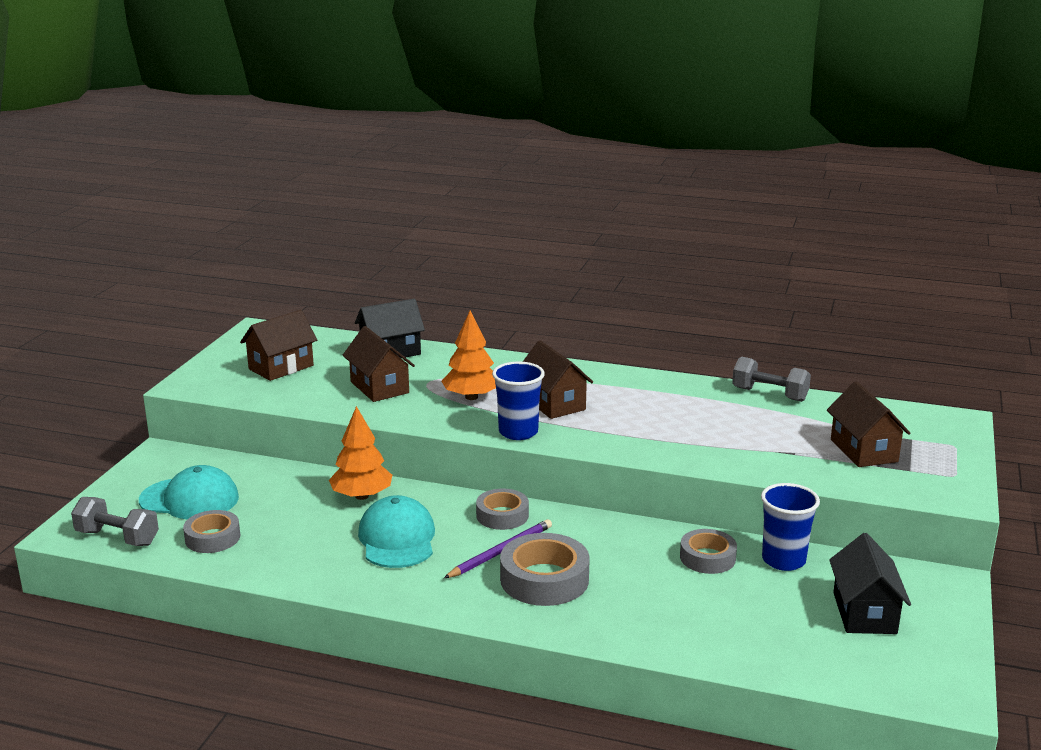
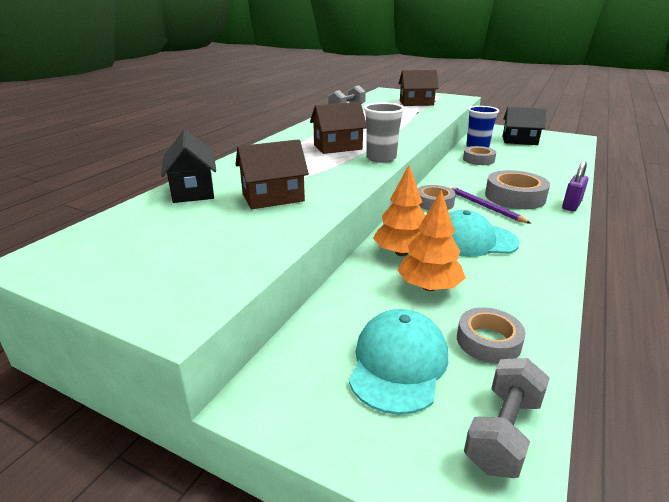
camera: 80 degrees left, 5 degrees up
(281, 367) = (179, 245): brown house -> none
(471, 397) = (314, 167): orange tree -> orange tree (429, 287)
(518, 432) = (381, 158): blue cup -> grey cup
(526, 626) = (571, 205): none -> purple padlock

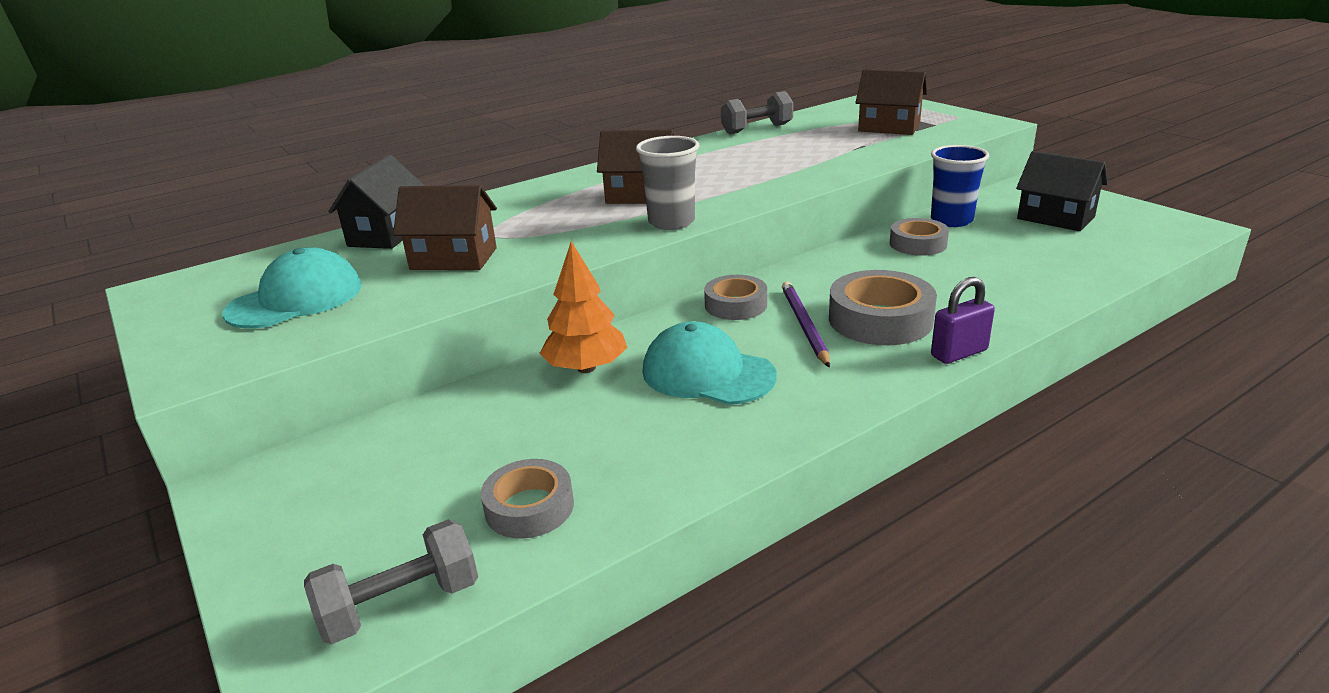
camera: 30 degrees right, 0 degrees up
(398, 364) = (399, 498): turquoise cap -> turquoise cap (295, 299)
(429, 287) = (557, 421): orange tree -> none

